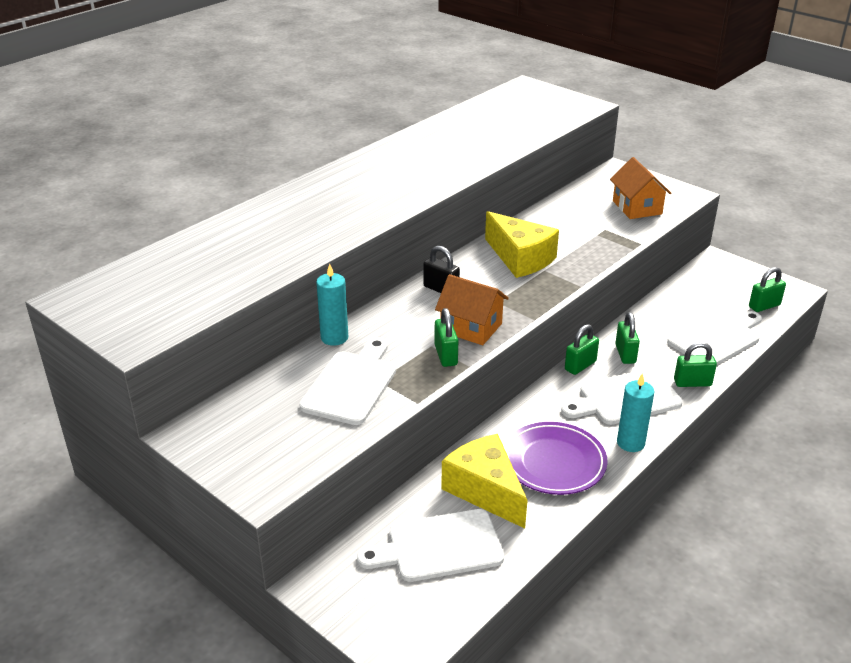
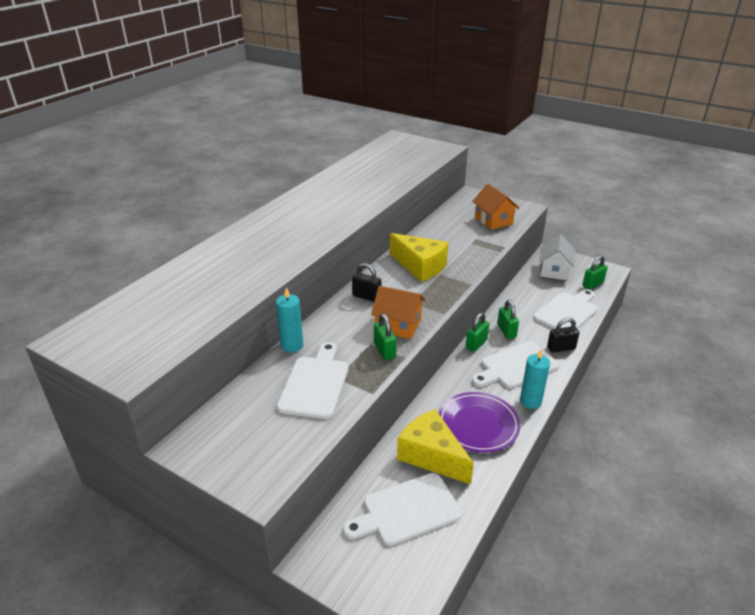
camera: 10 degrees left, 0 degrees up
(692, 383) = (561, 348): green padlock -> black padlock
(716, 283) = (554, 271): none -> white house

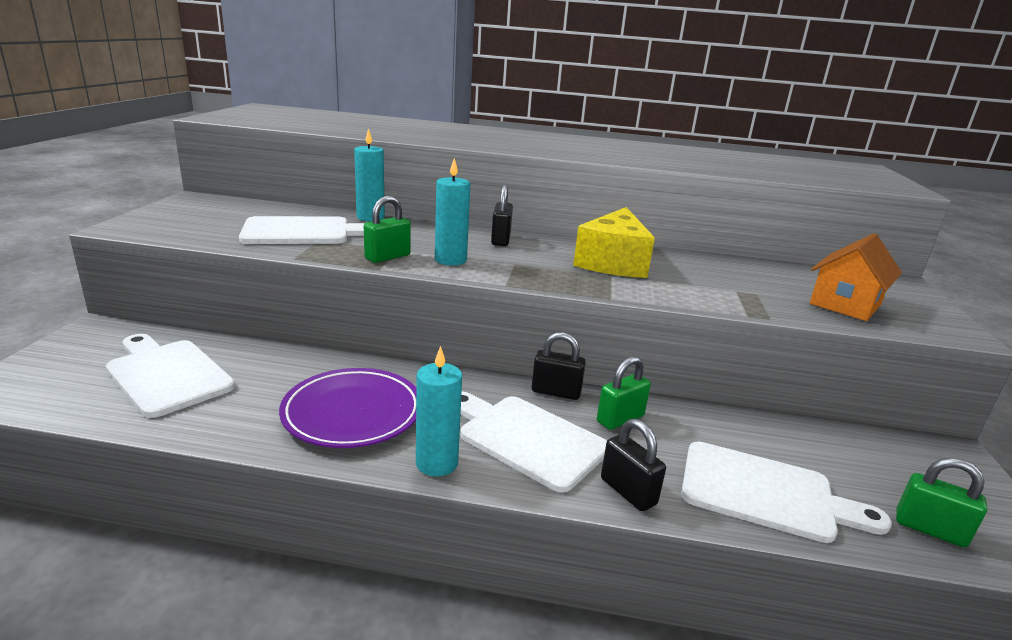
camera: 65 degrees right, 10 degrees down
(398, 325) = (450, 260): orange house -> turquoise candle
(431, 456) = (274, 381): yellow cheese -> none
(476, 344) = (556, 392): green padlock -> black padlock
(554, 271) = (897, 463): white house -> none

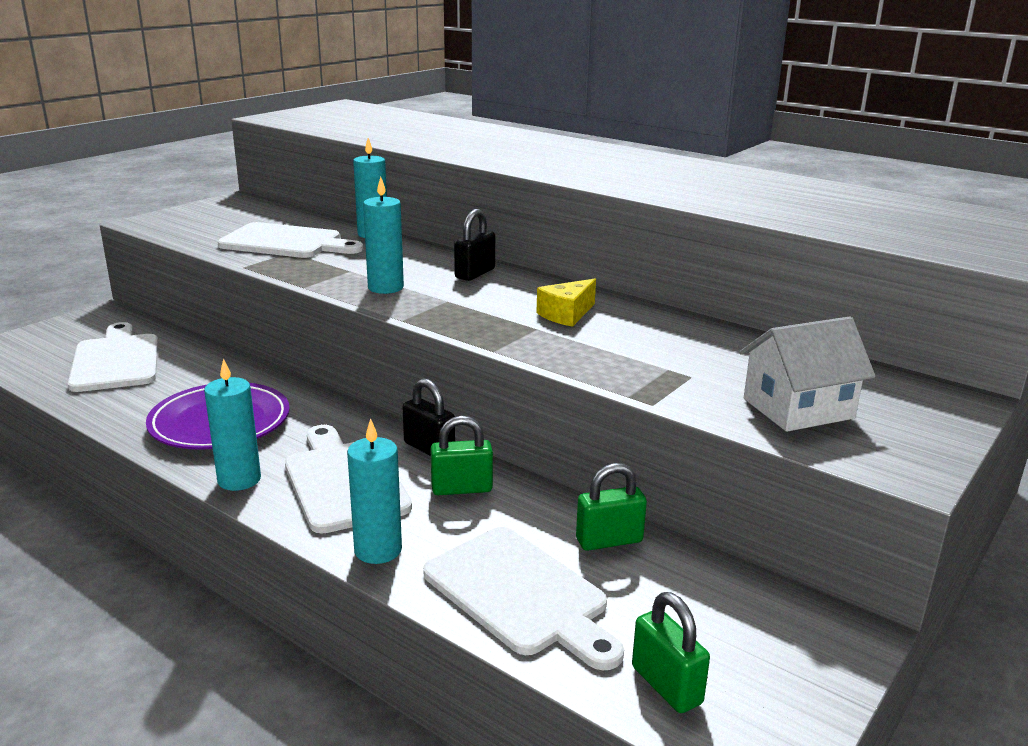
camera: 30 degrees right, 0 degrees up
(387, 257) = (328, 277): green padlock -> green padlock (609, 540)
(613, 262) = (566, 314): yellow cheese -> yellow cheese, size x0.55
(628, 491) = (378, 550): black padlock -> turquoise candle
(845, 304) = (798, 408): orange house -> white house

